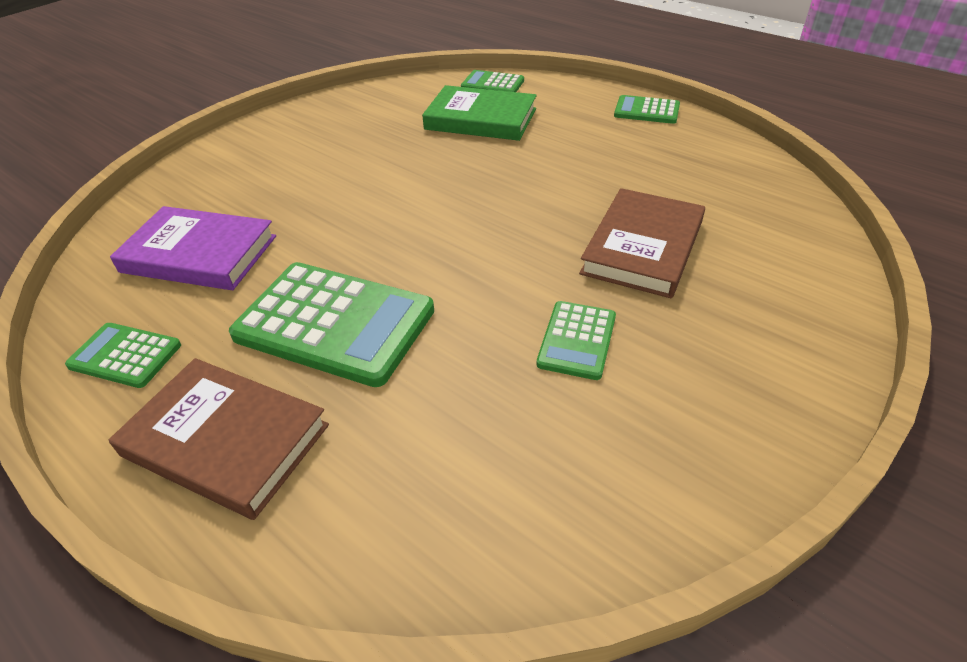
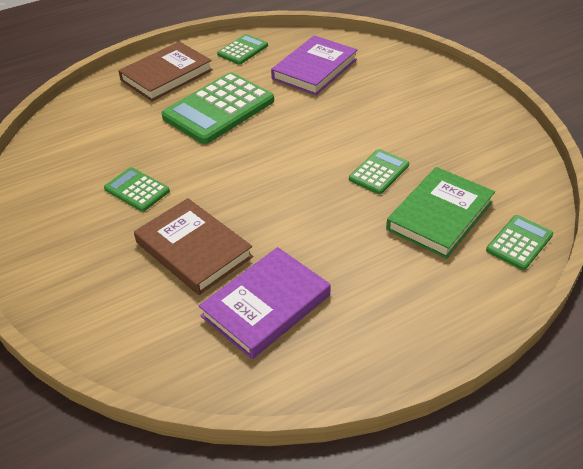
camera: 110 degrees right, 0 degrees up
(646, 111) = (406, 345): green calculator -> green calculator (379, 172)
(672, 180) = (266, 306): none -> purple book

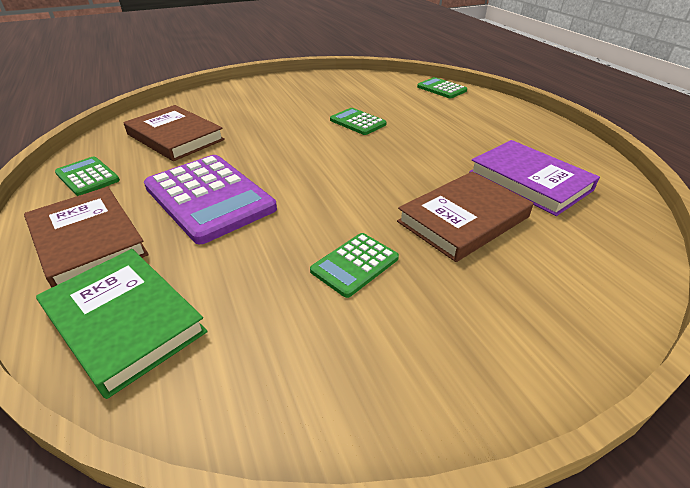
camera: 85 degrees left, 5 degrees down
(218, 109) = (209, 198): green calculator -> purple calculator
(314, 69) = (175, 137): purple book -> brown book
(439, 216) = (414, 107): green book -> green book (124, 321)

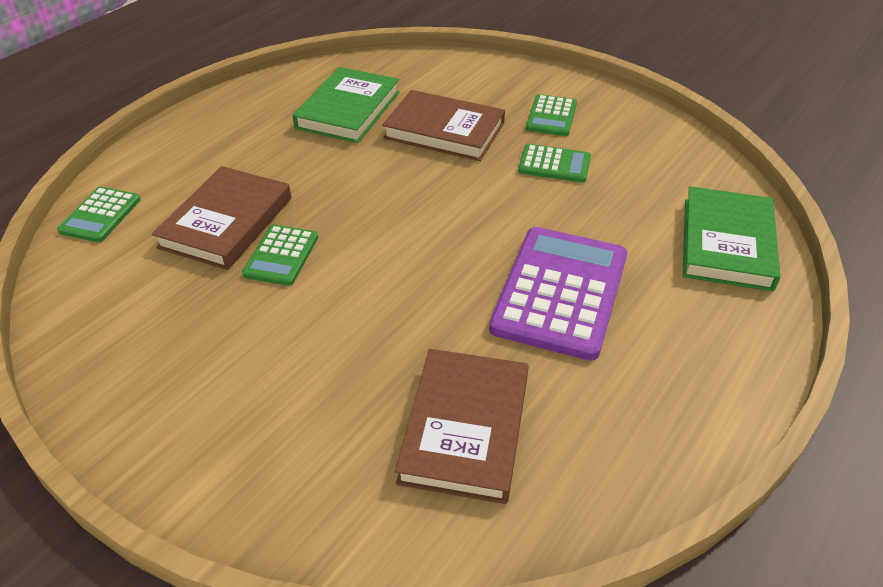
camera: 120 degrees left, 5 degrees up
(87, 177) = (635, 440): green calculator -> green calculator (551, 116)
(88, 241) = (703, 334): brown book -> brown book (226, 222)
(529, 181) = (348, 110): purple book -> green book

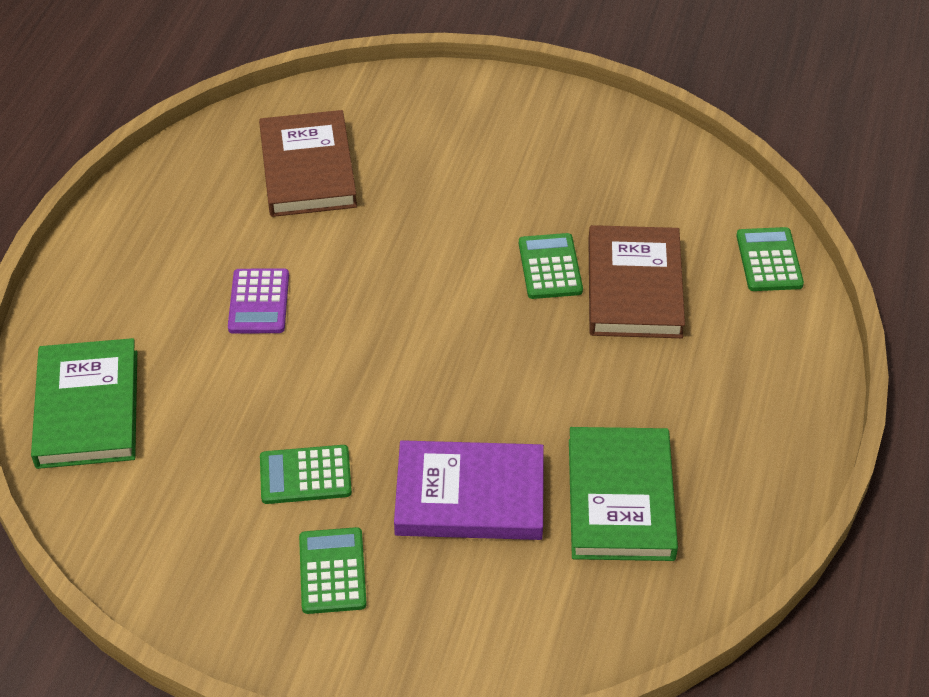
camera: 160 degrees right, 5 degrees up
(444, 131) = (470, 496): brown book -> purple book
(560, 292) = (258, 302): purple calculator -> purple calculator, size x0.52

